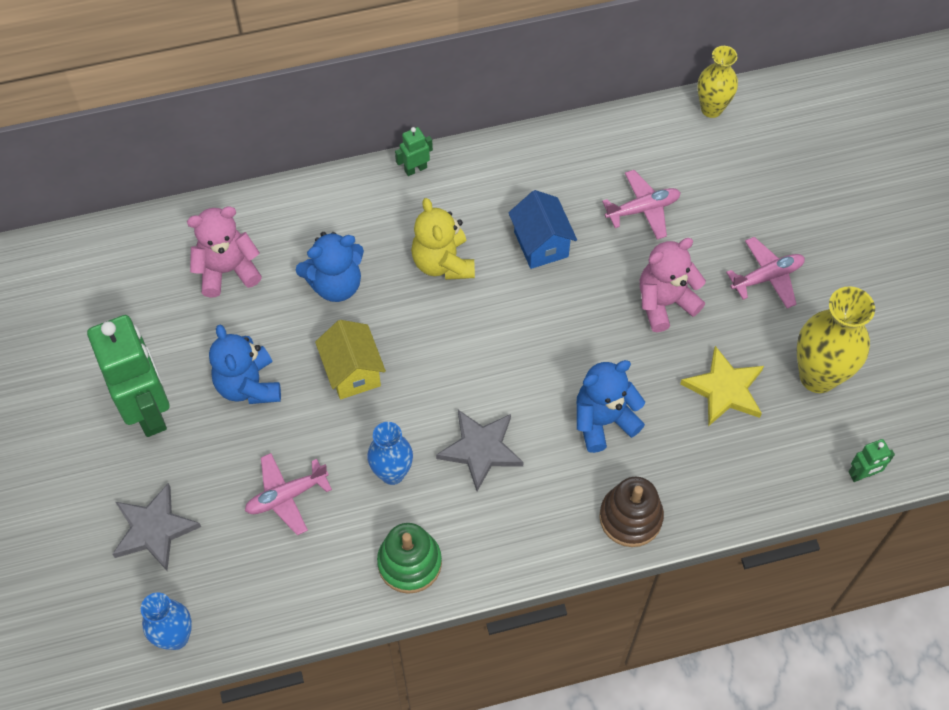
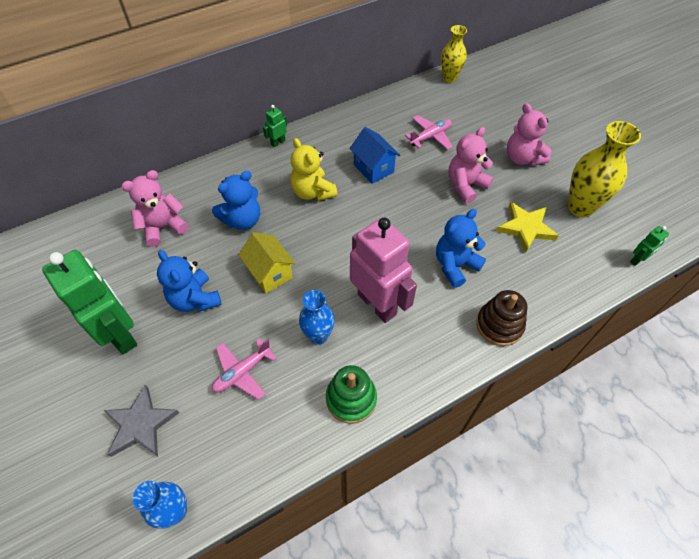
camera: 15 degrees left, 5 degrees down
(480, 449) = (377, 304): grey star -> pink robot
(767, 277) = (522, 158): pink plane -> pink teddy bear

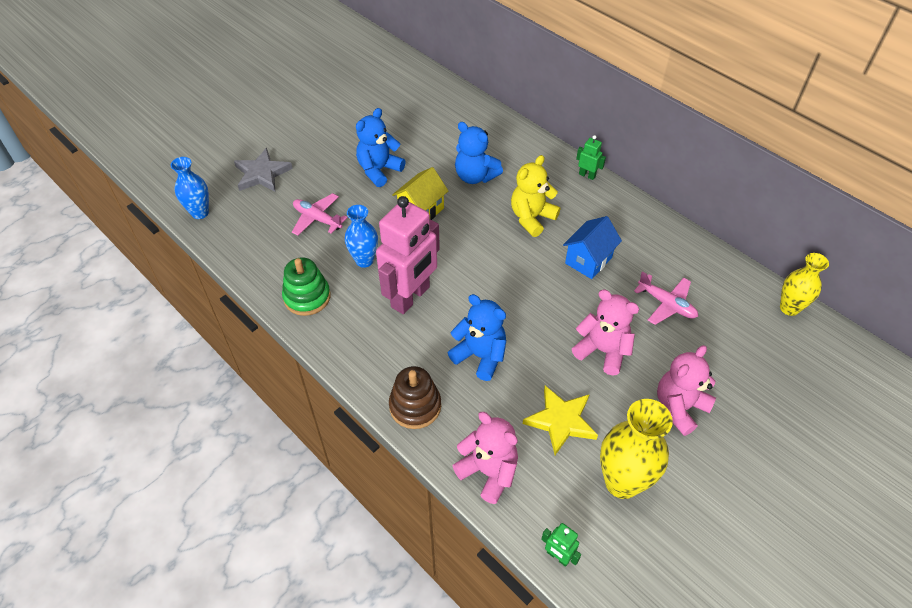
camera: 75 degrees right, 5 degrees down
(121, 334) = (335, 138): green robot -> none
(163, 227) = (447, 128): pink teddy bear -> pink teddy bear (488, 472)

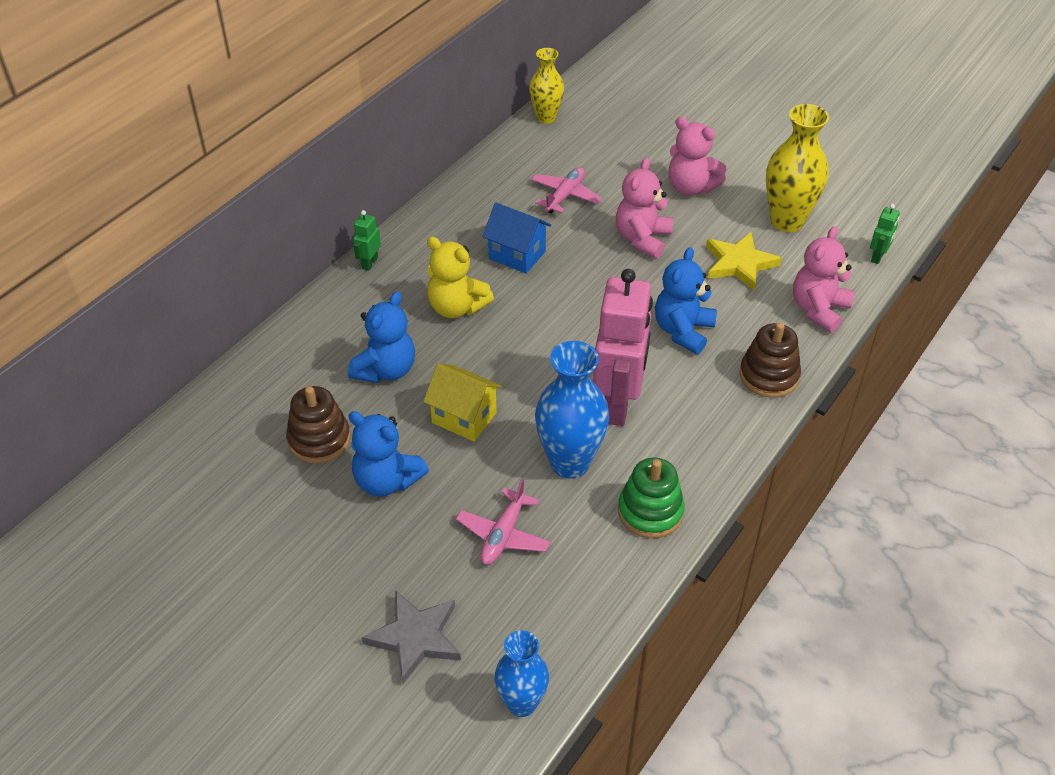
camera: 100 degrees left, 5 degrees down
(364, 260) = (570, 463): blue vase -> blue vase, size x1.57
(411, 297) = (618, 404): pink robot -> pink robot turned 75 degrees clockwise
(421, 143) = (319, 439): none -> brown stacking toy

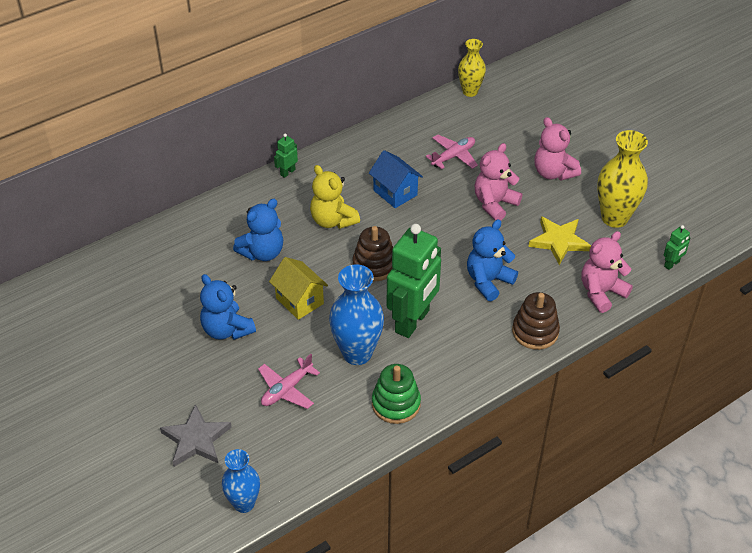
camera: 20 degrees right, 0 degrees up
(319, 439) = (195, 289): brown stacking toy -> brown stacking toy (374, 265)
(618, 404) = (412, 321): pink robot -> green robot

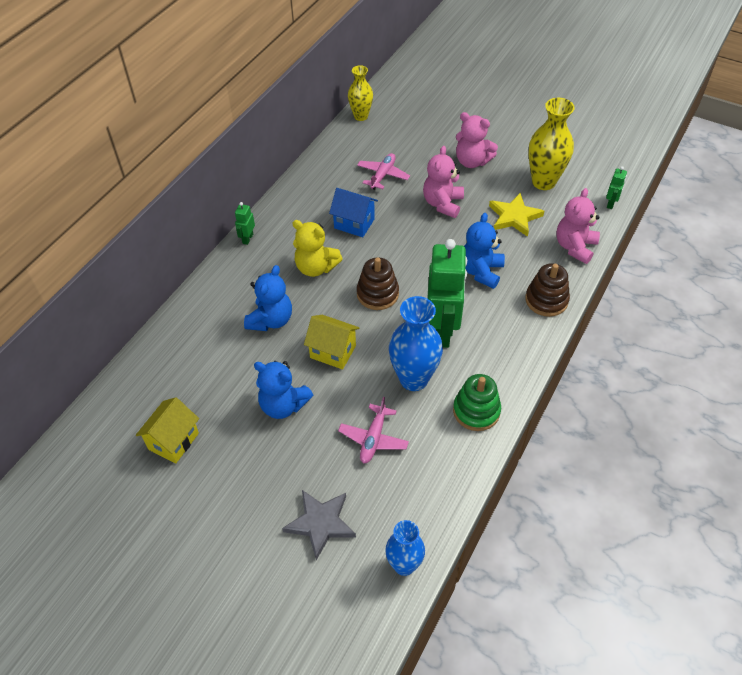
camera: 25 degrees left, 5 degrees up
(118, 322) = (173, 441): none -> yellow house

